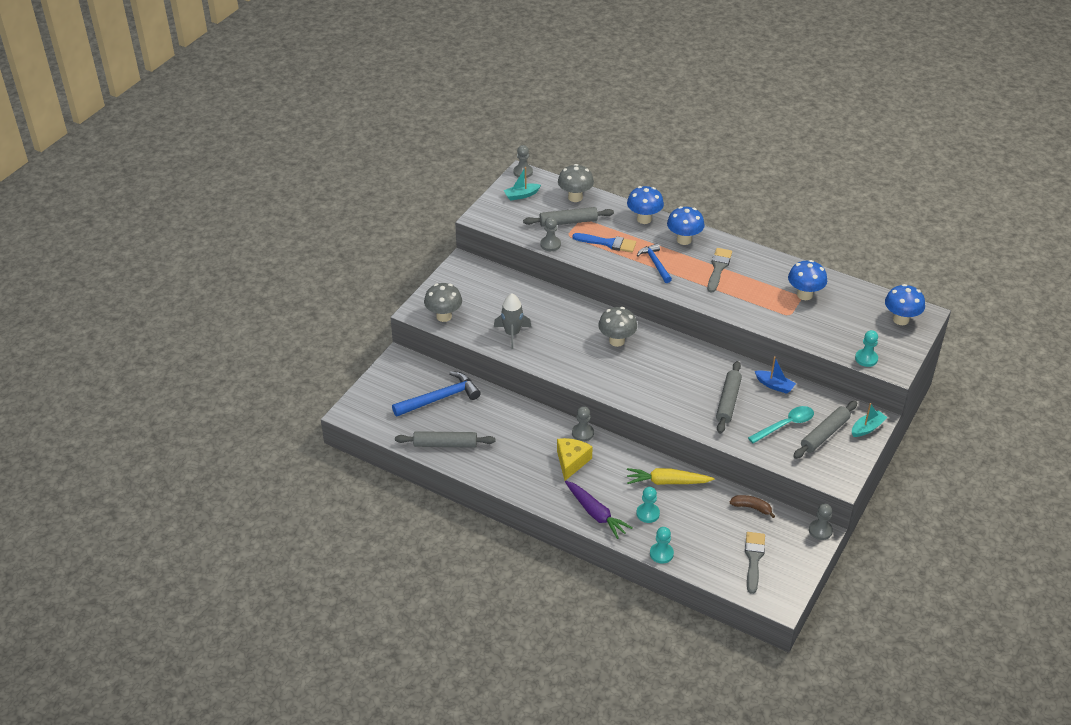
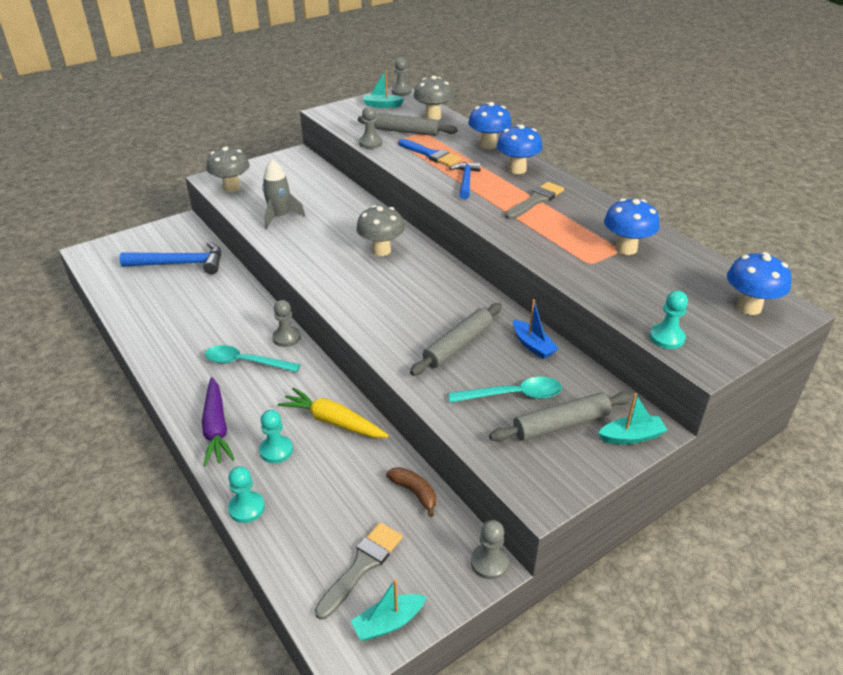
camera: 25 degrees right, 5 degrees down
(445, 444) = (139, 304): grey rolling pin -> none
(571, 462) = (245, 362): yellow cheese -> turquoise spoon
(789, 581) = (388, 622): none -> turquoise boat

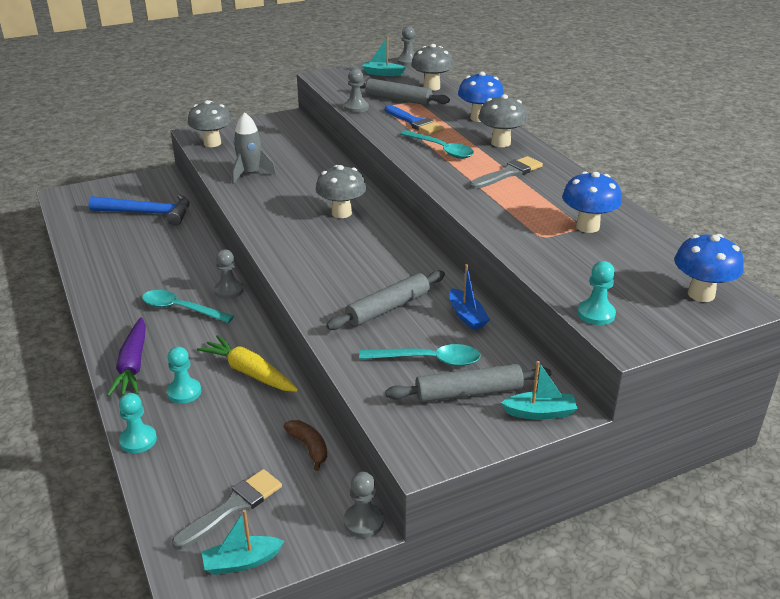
camera: 10 degrees right, 5 degrees down
(465, 181) = (441, 149): blue hammer -> turquoise spoon
(517, 169) = (500, 143): blue mushroom -> grey mushroom

